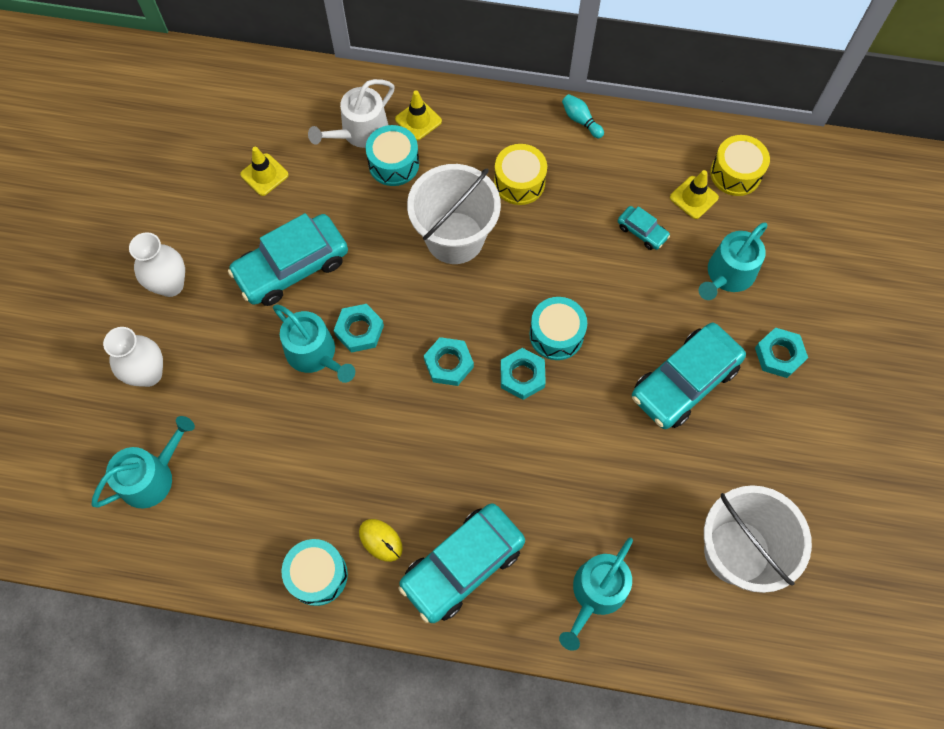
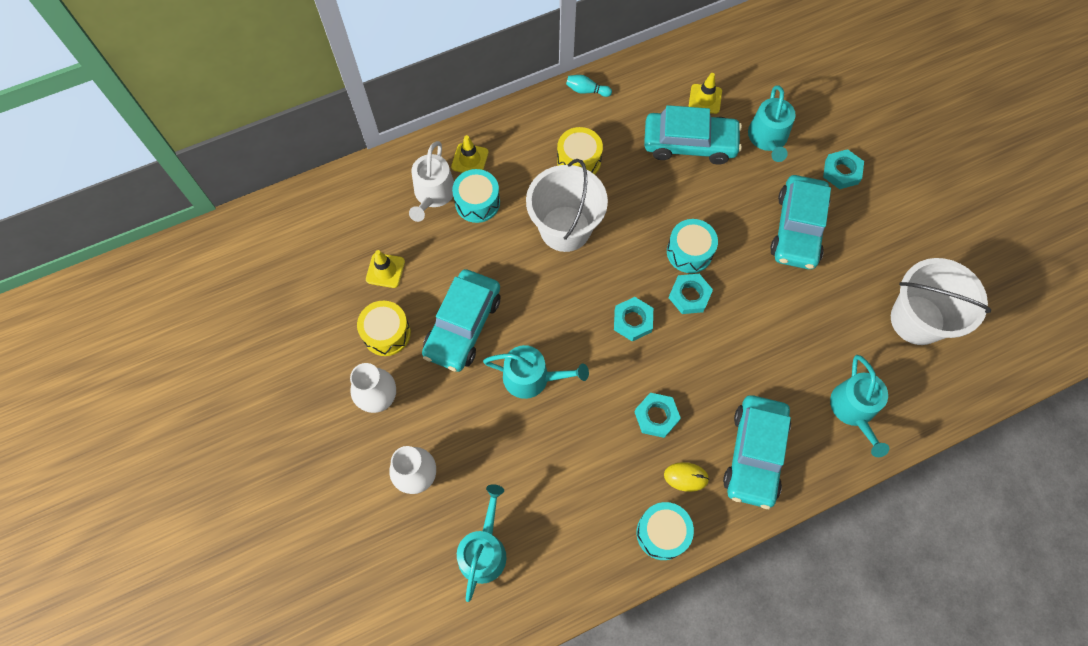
camera: 35 degrees left, 0 degrees up
(359, 330) = (550, 339): turquoise nut -> turquoise nut (656, 416)
(642, 231) = (689, 143): turquoise car -> turquoise car, size x2.16
(735, 173) = (719, 65): yellow drum -> yellow drum (386, 333)

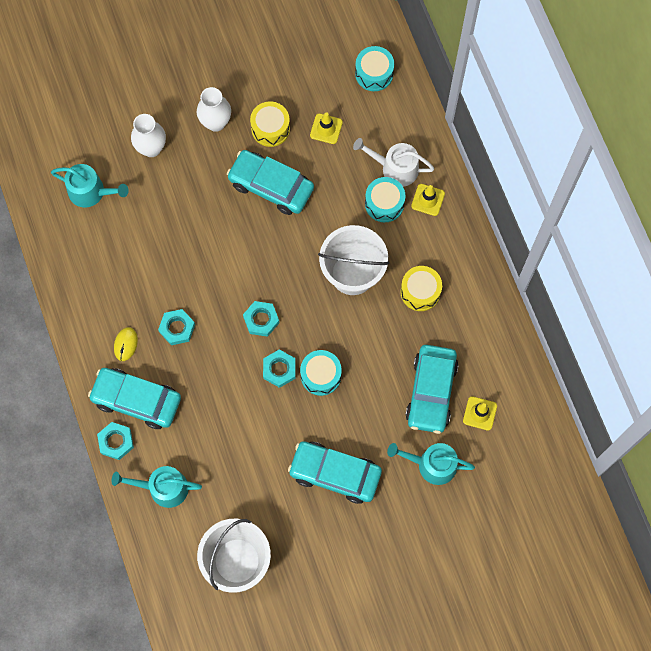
camera: 95 degrees right, 5 degrees up
(532, 377) = (220, 236): turquoise watering can -> none
(586, 90) = (495, 306): turquoise bowling pin -> none
(662, 533) = (85, 321): turquoise drum -> turquoise drum (374, 73)
(841, 172) = (391, 526): turquoise nut -> turquoise nut (116, 441)

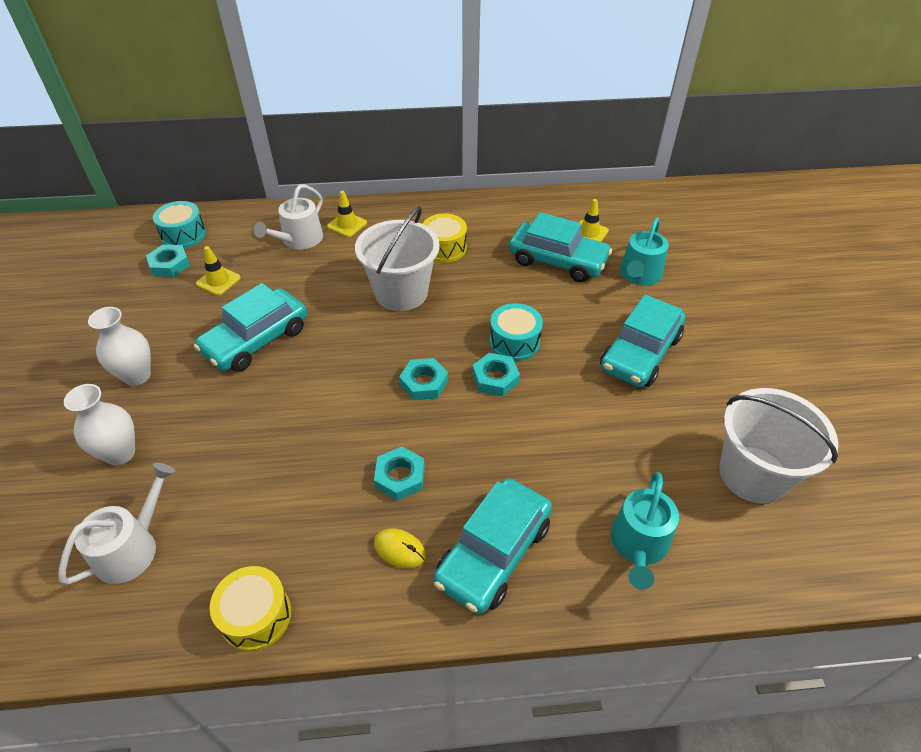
camera: 75 degrees left, 25 degrees down
(91, 192) = (132, 547): turquoise watering can -> white watering can
(116, 441) = (554, 597): turquoise nut -> turquoise nut (169, 264)
(270, 128) = (183, 326): yellow drum -> yellow drum (256, 616)
(384, 203) = (333, 254): turquoise drum -> none

